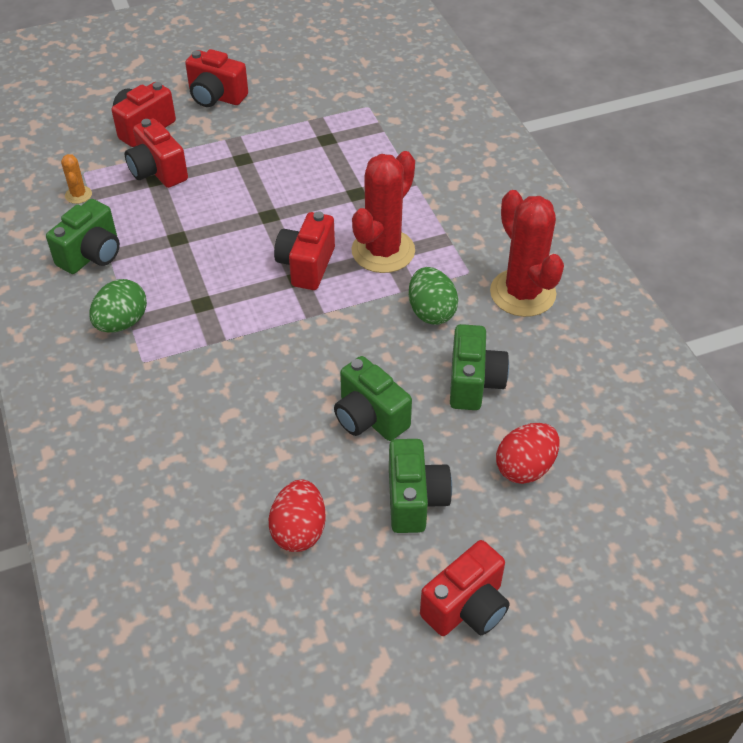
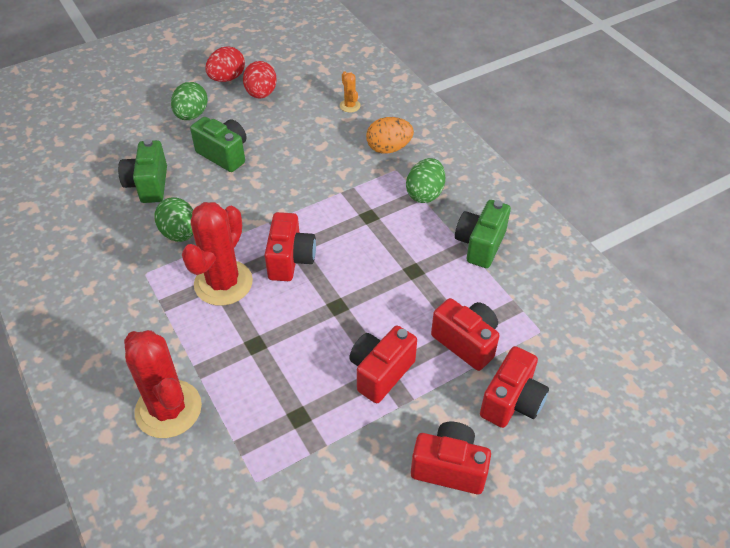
camera: 170 degrees right, 0 degrees up
(78, 195) = (528, 303): orange cactus -> orange cactus (350, 106)
(138, 395) = (388, 148): none -> orange egg
(415, 500) = (191, 115): green camera -> green egg
(466, 607) = (162, 74): red camera -> red camera (380, 372)
(522, 293) = (99, 259): red cactus -> red cactus (168, 409)
(525, 467) = (118, 139): red egg -> red egg (227, 78)

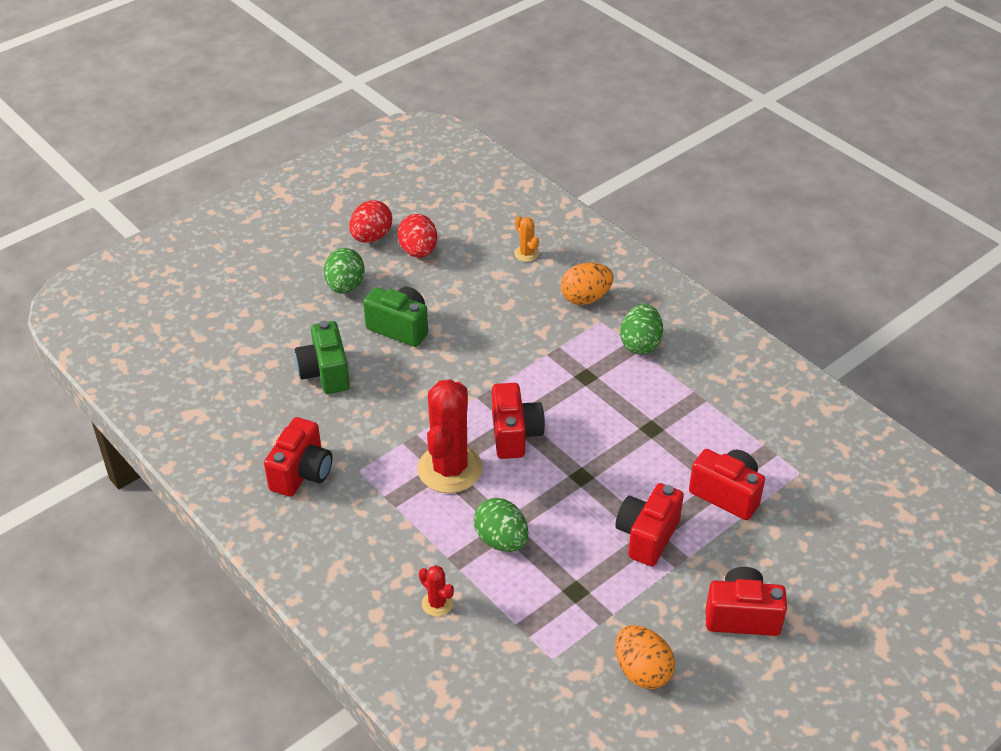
camera: 10 degrees left, 5 degrees down
(168, 409) = (437, 603): red cactus -> red cactus, size x0.44
(179, 233) = (381, 422): green egg -> green egg (501, 540)
(337, 510) = (642, 671): none -> orange egg
(480, 245) = (715, 392): green camera -> none
(512, 401) = (788, 545): red camera -> red camera (302, 473)

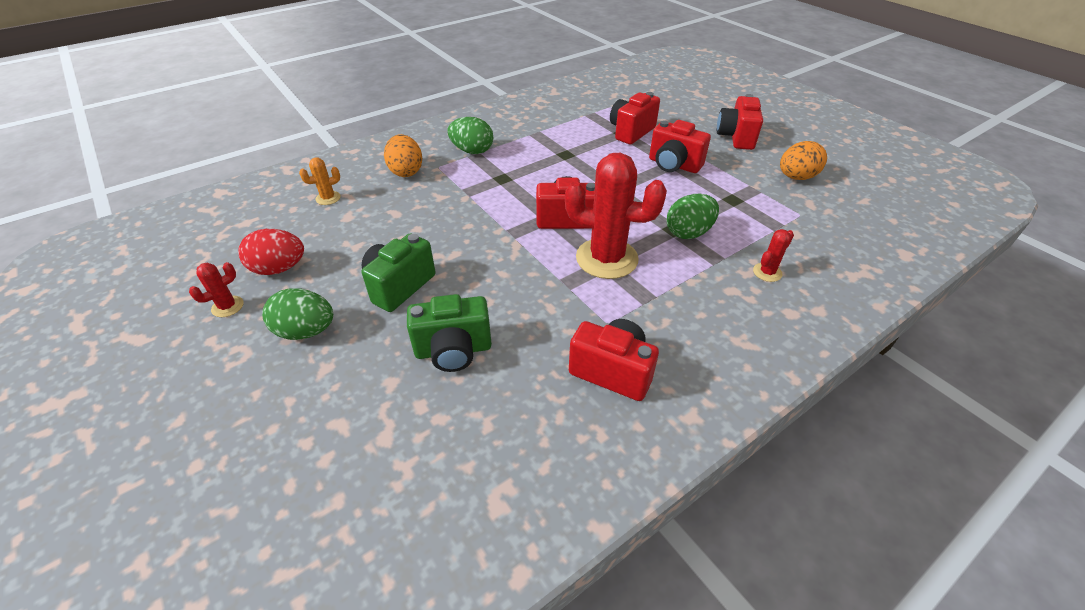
camera: 85 degrees left, 0 degrees up
(371, 237) = (227, 306): red egg -> red cactus

